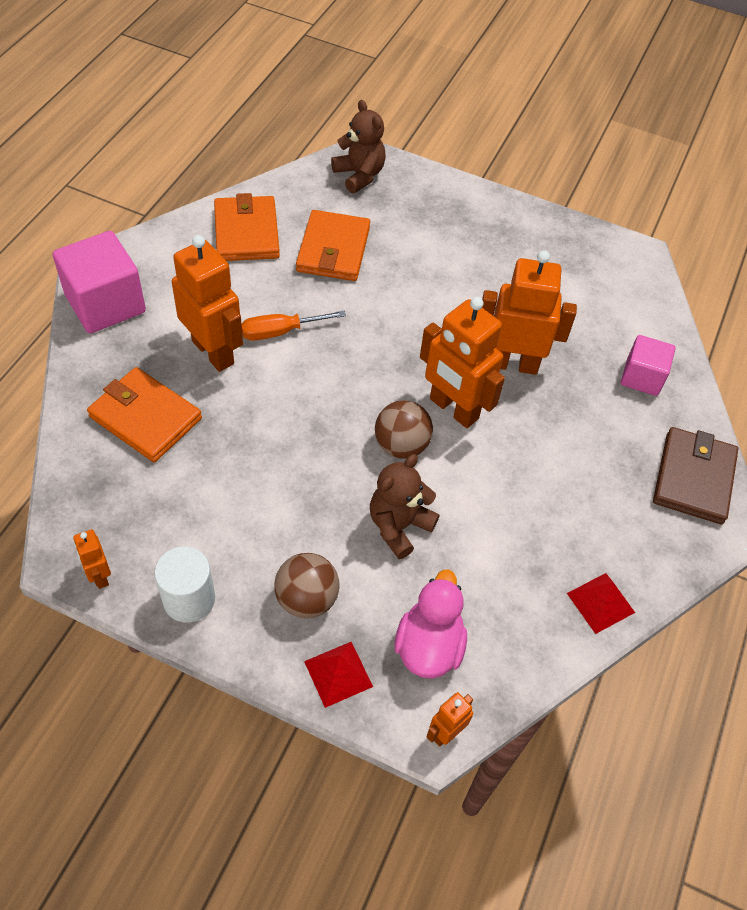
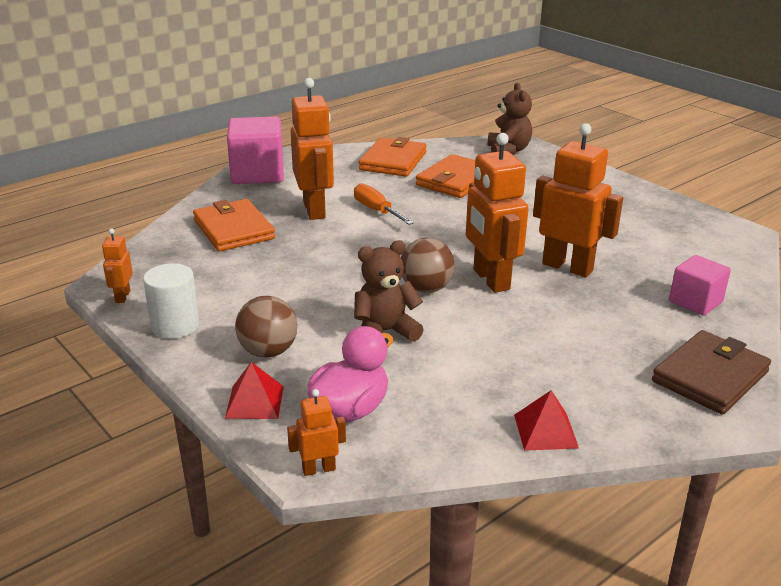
camera: 30 degrees right, 25 degrees down
(281, 332) = (377, 211): orange screwdriver -> orange screwdriver turned 45 degrees clockwise

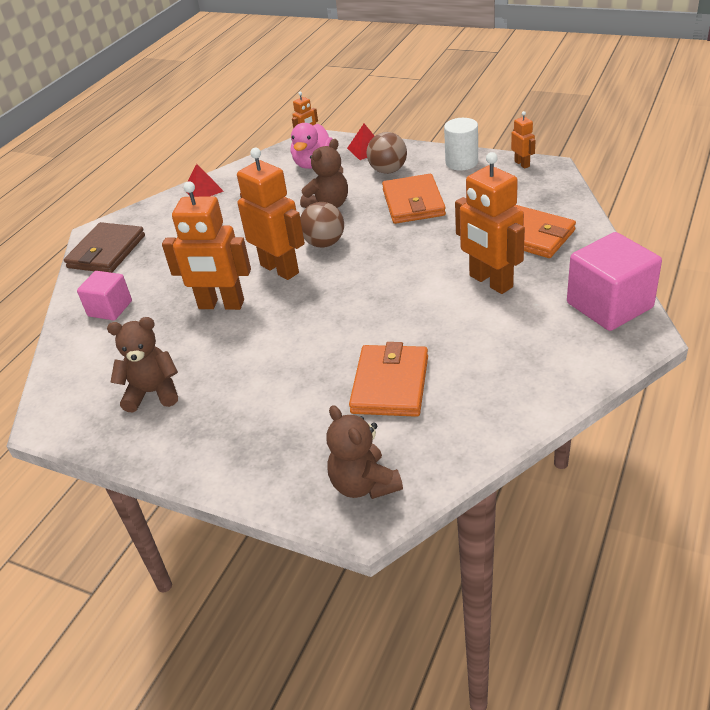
camera: 160 degrees right, 10 degrees up
(377, 211) = (432, 304): orange screwdriver -> none
(393, 161) = (491, 391): orange wallet -> orange wallet (413, 203)
(646, 224) = (153, 392): none -> brown teddy bear

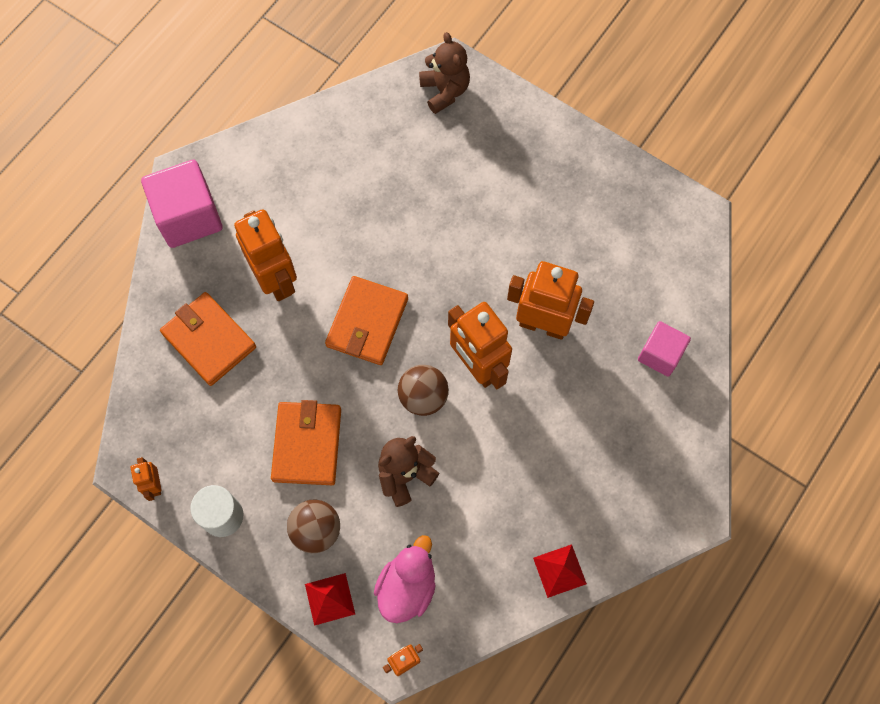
camera: 175 degrees left, 30 degrees up
(106, 251) = (676, 465): brown wallet -> none
(153, 392) = (607, 223): brown teddy bear -> none
(390, 384) = (403, 178): orange wallet -> orange wallet (367, 322)

